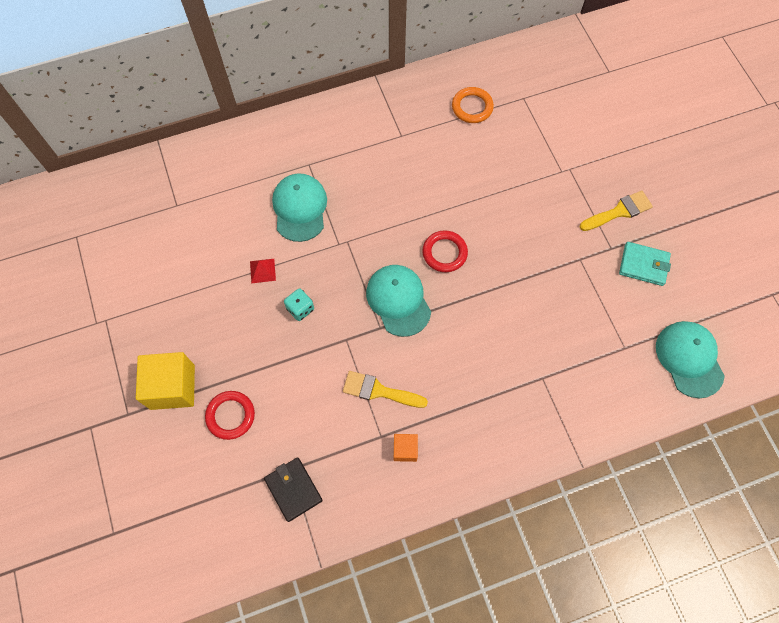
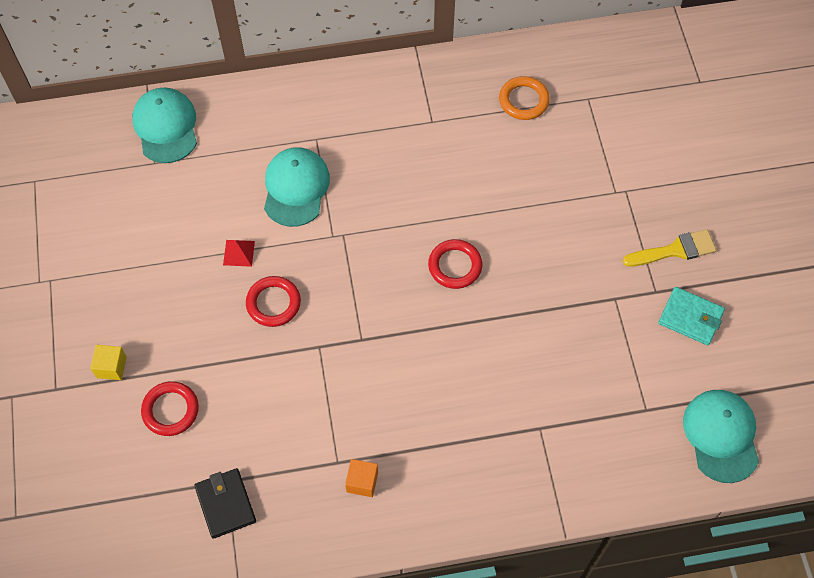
camera: 10 degrees right, 5 degrees down
(172, 387) = (111, 367): yellow cube -> yellow cube, size x0.51
(300, 309) = (273, 303): turquoise dice -> red ring
(379, 391) = (345, 411): yellow brush -> none
(398, 300) = (389, 312): turquoise cap -> turquoise cap (166, 127)

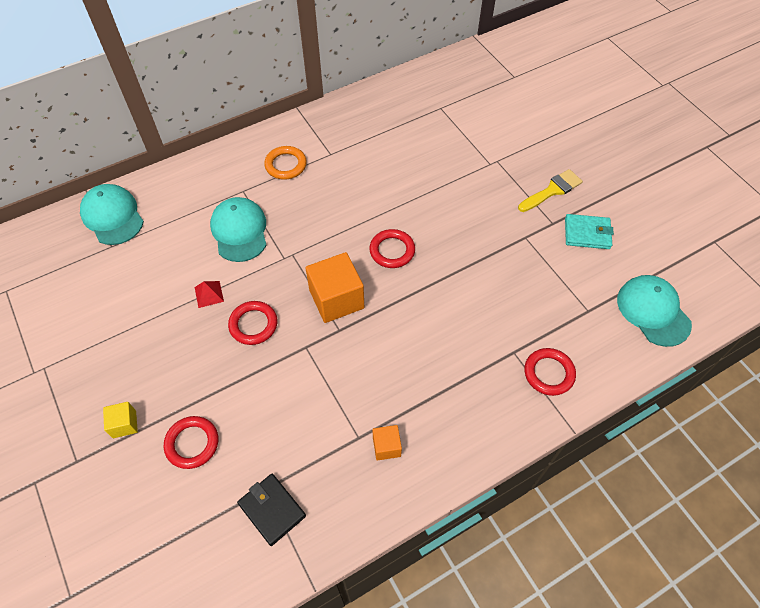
camera: 20 degrees left, 5 degrees down
(372, 303) = (336, 299): none -> orange cube
(523, 100) = (394, 121): orange ring -> orange ring (286, 165)
(567, 464) = (549, 373): none -> red ring

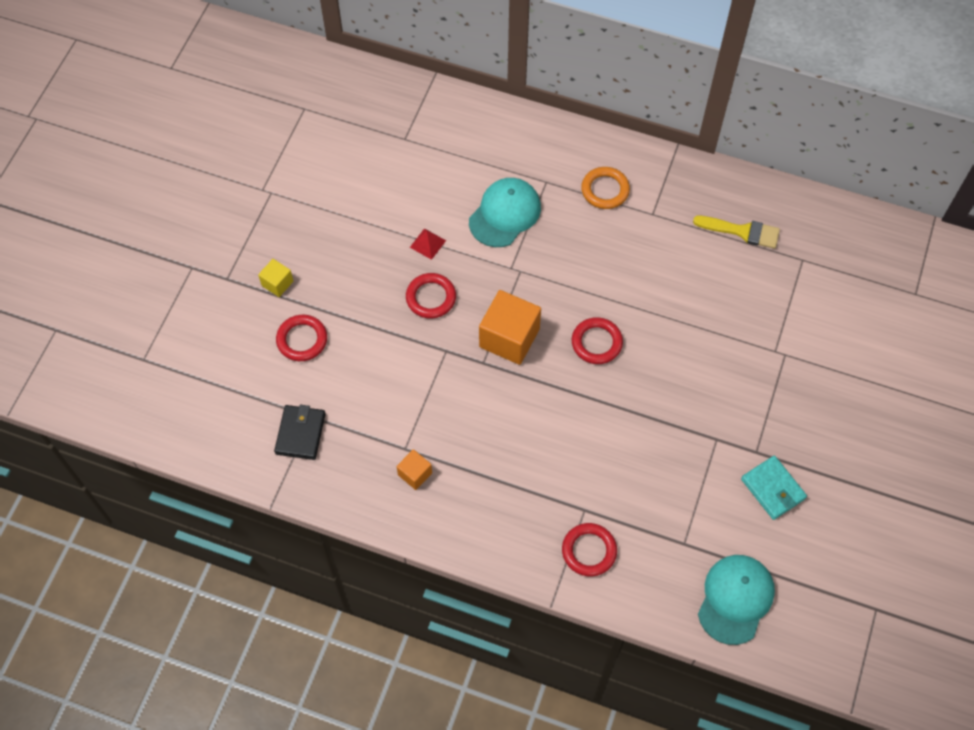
camera: 50 degrees right, 5 degrees up
(112, 216) = (431, 114): turquoise cap -> none
(552, 190) = (796, 426): yellow brush -> yellow brush (742, 231)

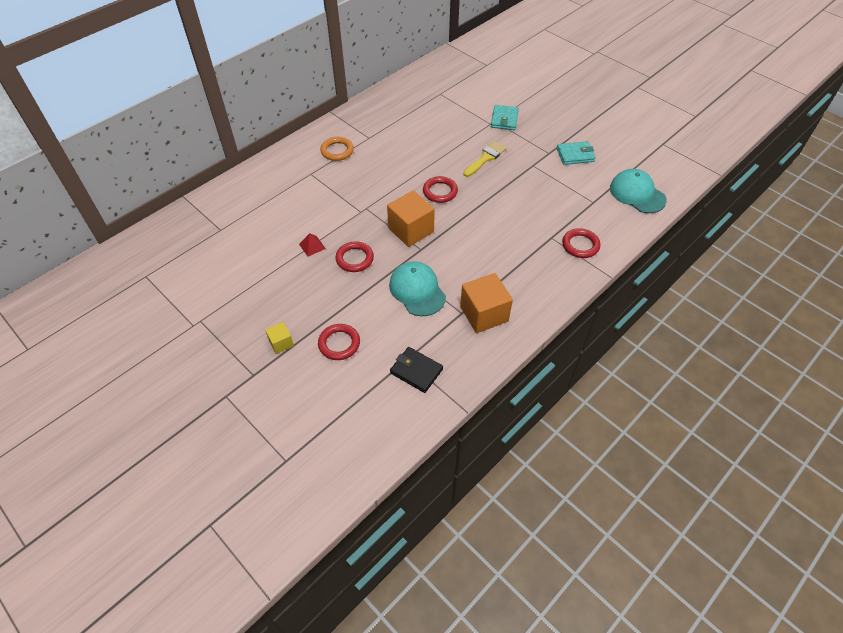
camera: 65 degrees left, 10 degrees down
(415, 474) = (484, 314): orange cube -> orange cube, size x1.95
(505, 214) = (319, 200): turquoise cap -> turquoise cap (417, 290)
(742, 231) = (406, 108): yellow brush -> yellow brush (485, 158)
(796, 366) = (504, 119): none -> turquoise wallet

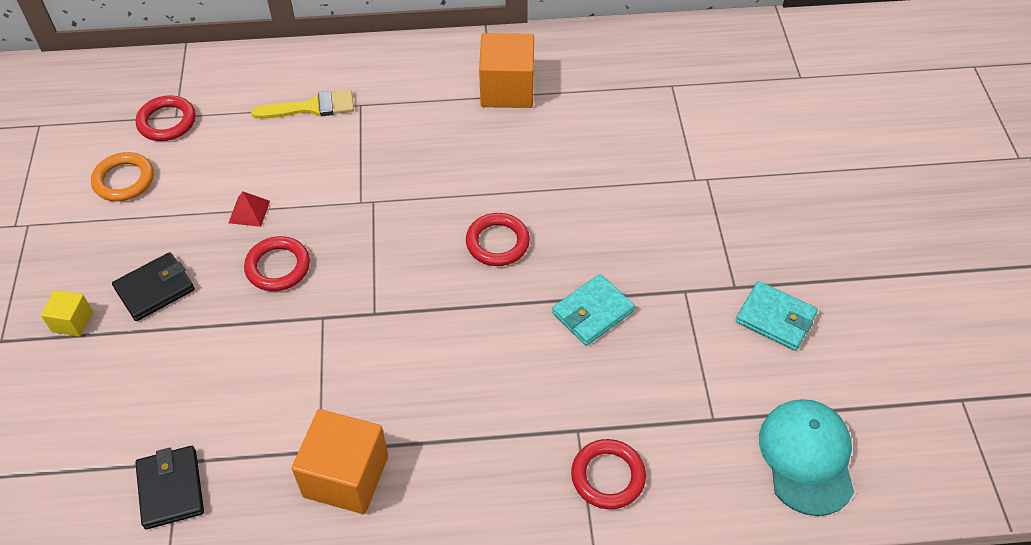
camera: 40 degrees right, 0 degrees up
(306, 304) = (155, 289): none -> black wallet
(337, 151) = (429, 91): orange ring -> orange ring (124, 180)
(339, 344) = (130, 374): red ring -> red ring (167, 122)
(411, 230) = (393, 275): orange cube -> orange cube (507, 89)
(417, 290) = (301, 371): turquoise cap -> none
(485, 158) = (623, 232): yellow brush -> yellow brush (311, 107)
(504, 119) = (725, 186): turquoise wallet -> turquoise wallet (592, 312)

